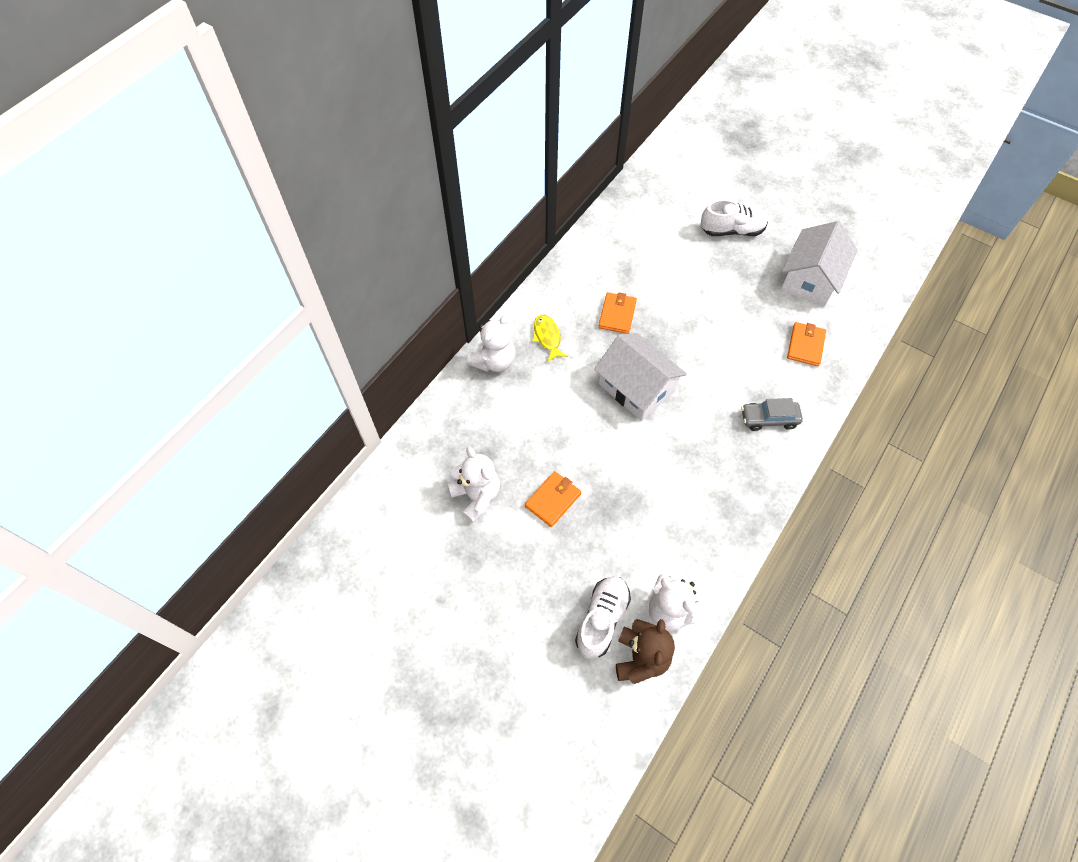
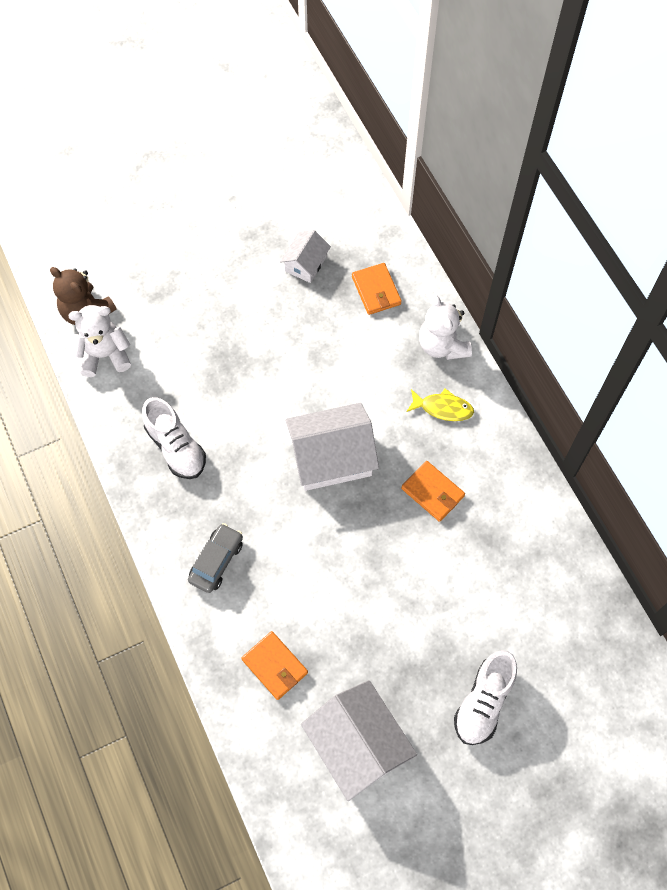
camera: 120 degrees right, 5 degrees up
(477, 496) = (305, 264): white teddy bear -> white house
(553, 500) = (262, 320): orange wallet -> orange wallet (376, 290)
(602, 619) = (135, 301): white shoe -> white shoe (176, 447)

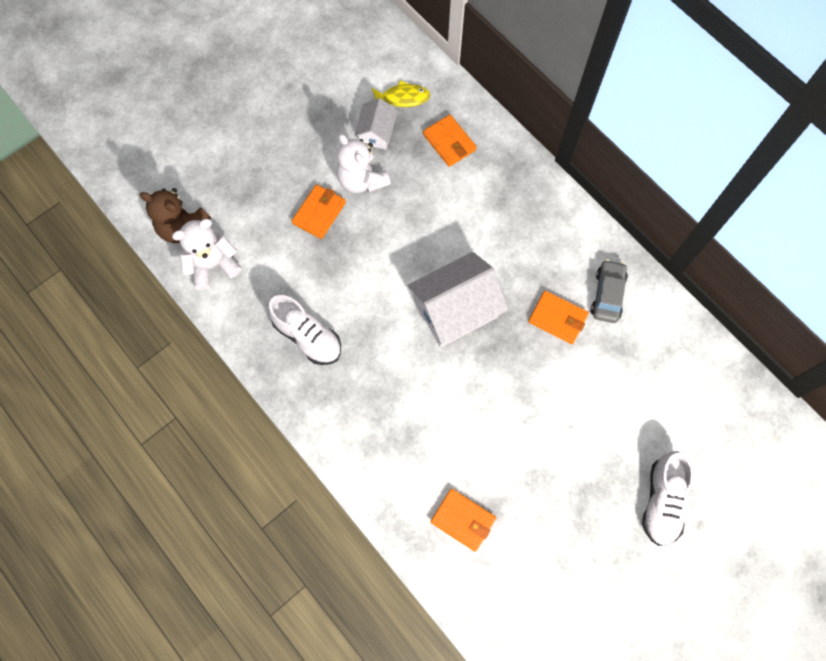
camera: 15 degrees left, 5 degrees up
(216, 561) = (378, 435): grey car -> grey car (607, 295)
(224, 329) = (319, 213): none -> orange wallet
(357, 745) = (561, 573): white house -> none
(442, 345) = (525, 179): white teddy bear -> white teddy bear (361, 180)
(443, 408) = (543, 237): yellow fish -> yellow fish (403, 98)

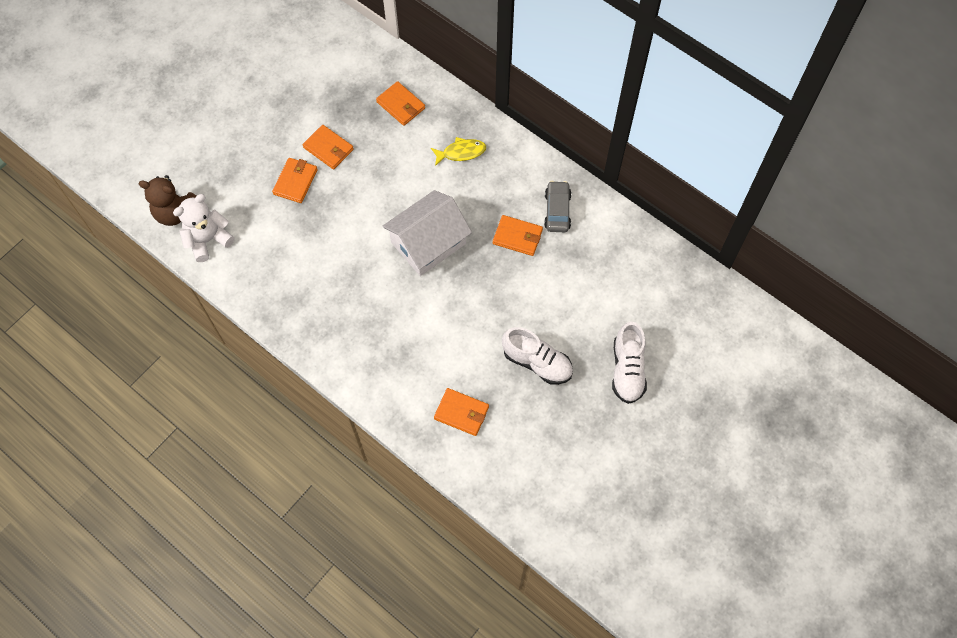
camera: 10 degrees left, 5 degrees down
(307, 336) = (302, 286): white shoe -> white shoe (537, 362)
(361, 180) = (328, 148): white teddy bear -> orange wallet
(376, 132) = (335, 106): white house -> none
(403, 98) = (353, 74): yellow fish -> yellow fish (461, 152)

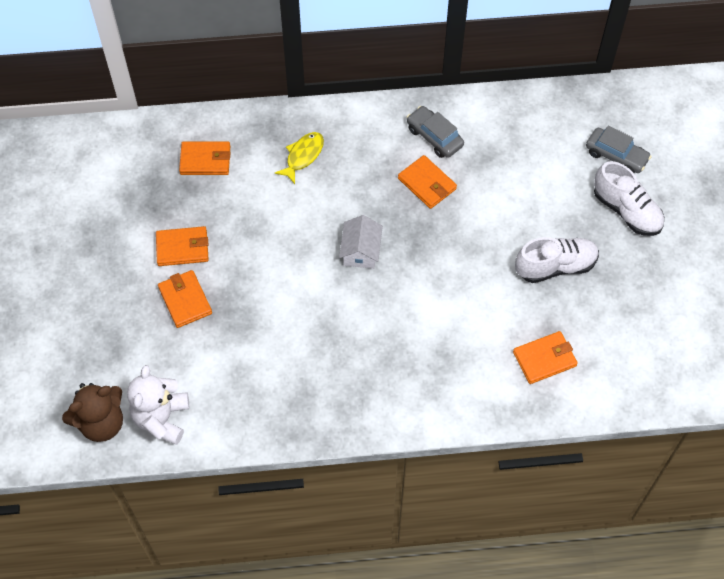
camera: 45 degrees left, 5 degrees down
(428, 243) = (361, 251): white house -> white house, size x0.55
(517, 237) = (427, 184): orange wallet -> orange wallet turned 75 degrees clockwise
(664, 328) = (616, 156): none -> grey car

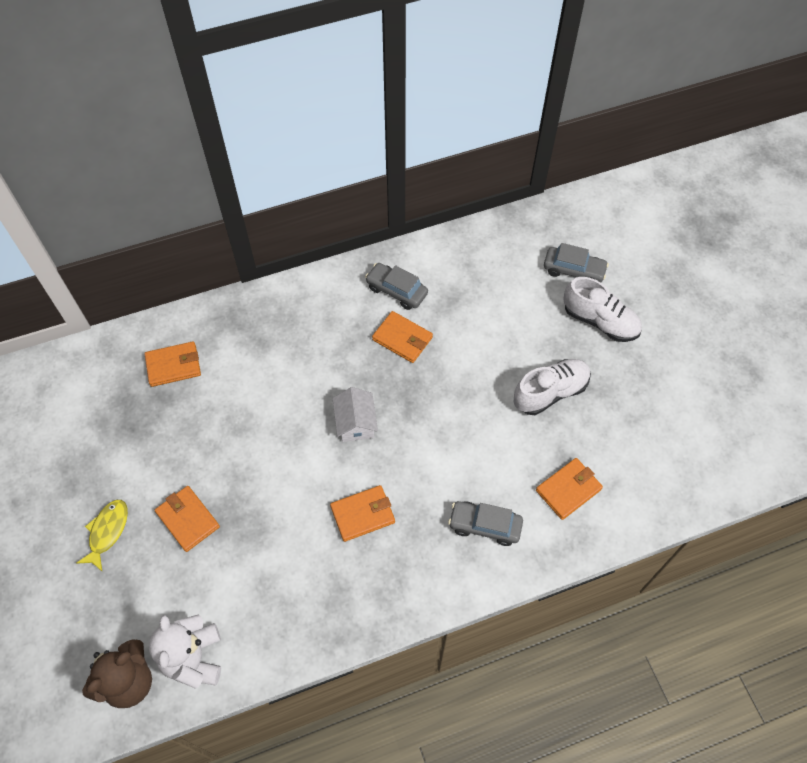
camera: 15 degrees left, 0 degrees up
(182, 248) = (171, 463): orange wallet -> orange wallet (362, 514)
(303, 156) = (272, 339): yellow fish -> yellow fish (107, 532)
(455, 371) = (485, 526): none -> grey car

